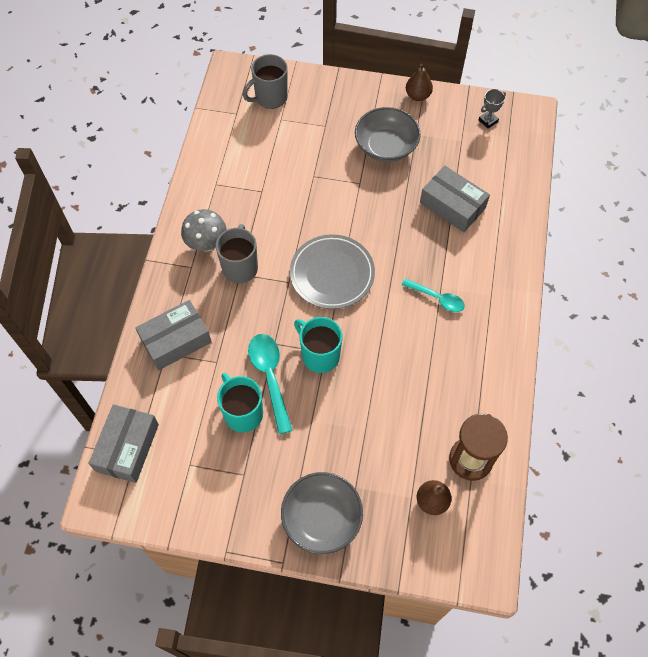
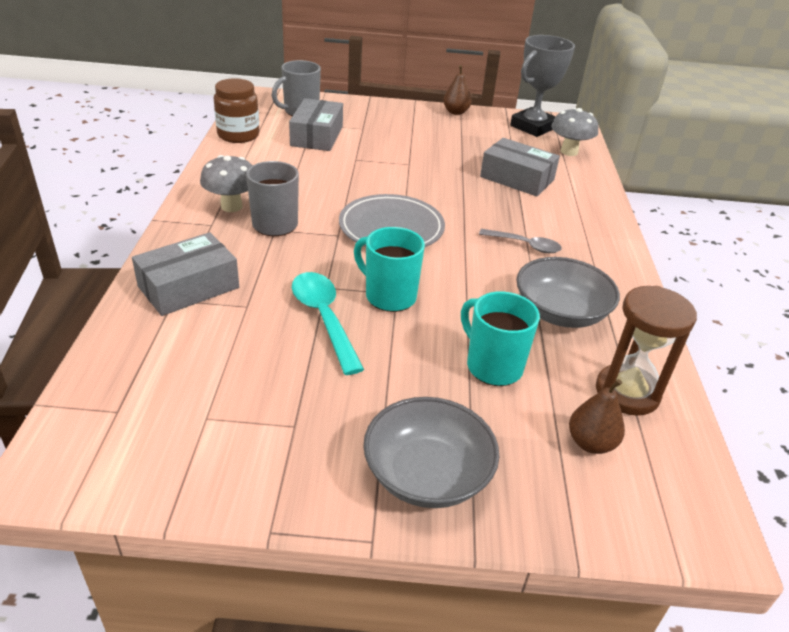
camera: 10 degrees left, 25 degrees down
(127, 447) = (105, 401): grey box -> grey box (317, 136)
(213, 139) = (238, 135): none -> brown jar
(243, 413) = (288, 356): turquoise mug -> turquoise mug (493, 366)
(386, 146) = (431, 141): grey bowl -> grey bowl (560, 312)
(437, 298) = (525, 245): turquoise spoon -> grey spoon
(488, 121) = (533, 127): grey trophy -> grey trophy, size x2.24
(512, 163) = (569, 152): none -> grey mushroom

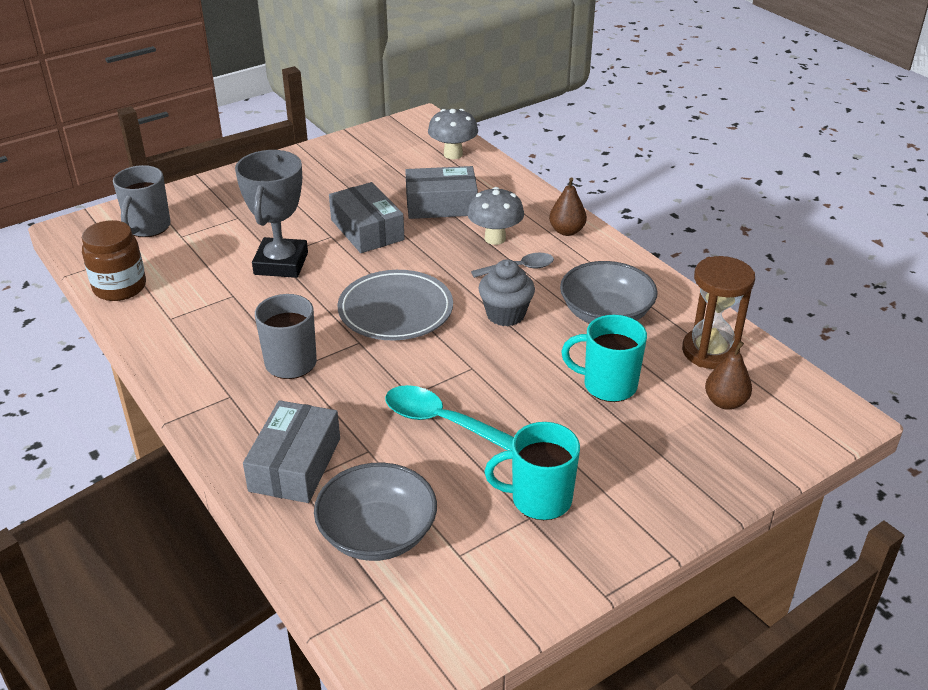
camera: 35 degrees left, 0 degrees up
(231, 206) = (224, 367): grey mushroom -> grey mushroom (495, 238)
(317, 136) = (204, 248): grey box -> grey box (367, 230)
(389, 296) = (470, 373): turquoise mug -> turquoise mug (539, 499)
(427, 474) = (654, 490): grey bowl -> grey bowl (377, 533)
(455, 112) = (305, 156): brown pear -> brown pear (566, 231)
(472, 271) = (505, 314): none -> grey cupcake
(533, 127) = (393, 141): grey trophy -> grey trophy (281, 263)

